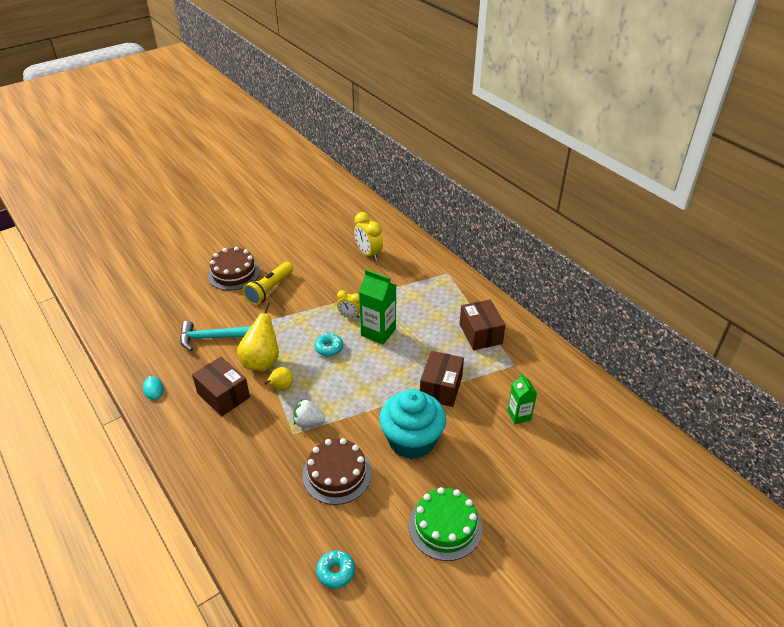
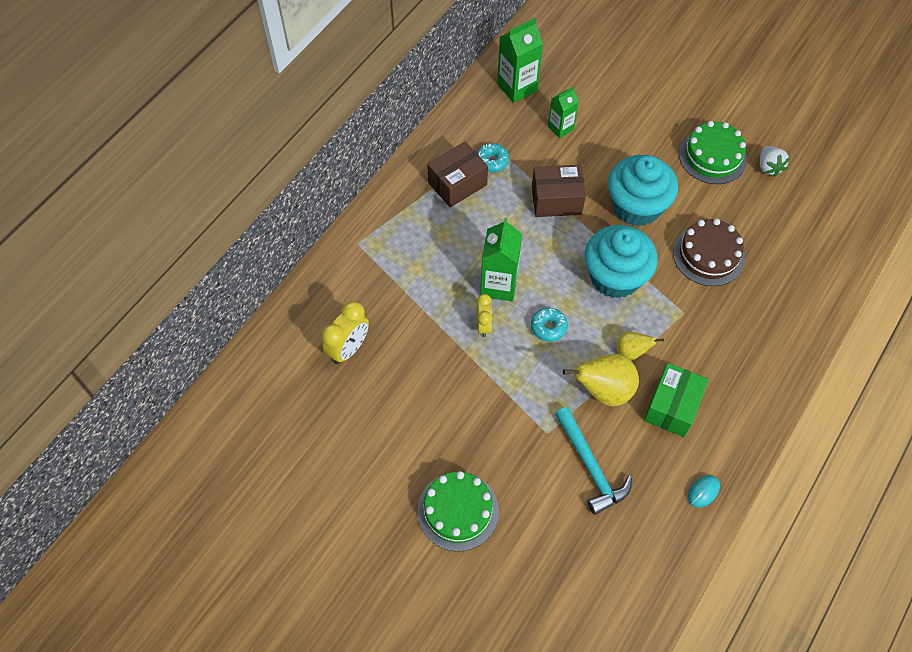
camera: 110 degrees left, 20 degrees up
(223, 395) = (672, 407): brown box -> green box
(234, 273) = (458, 511): brown cake -> green cake
(269, 289) = (473, 444): yellow flashlight -> none
(308, 422) = (662, 304): white strawberry -> white strawberry (768, 167)
(336, 572) = (799, 220): turquoise donut -> turquoise donut (492, 161)
(350, 401) = (615, 277): none -> turquoise cupcake
(576, 399) = (517, 87): none -> green carton

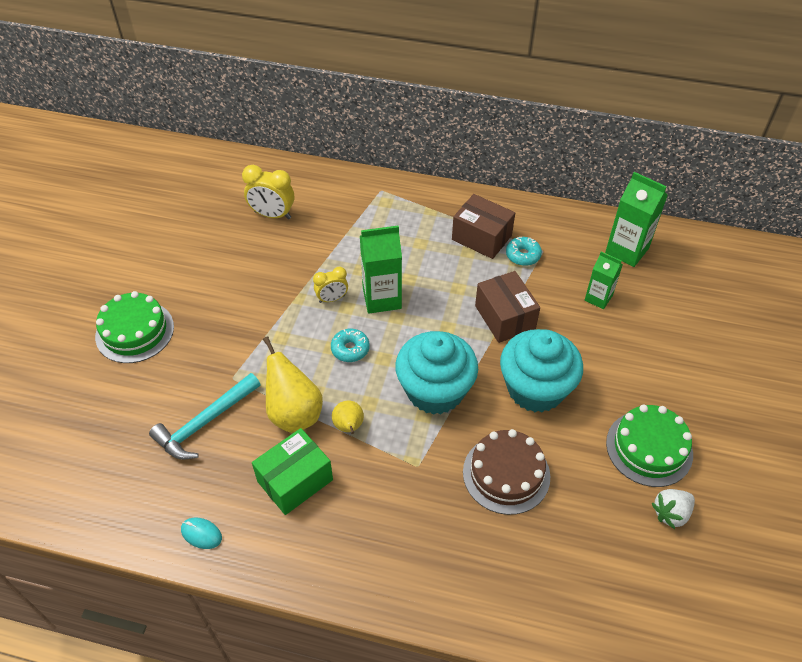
camera: 70 degrees right, 10 degrees down
(672, 407) = (295, 480): green box -> green box turned 45 degrees counterclockwise

